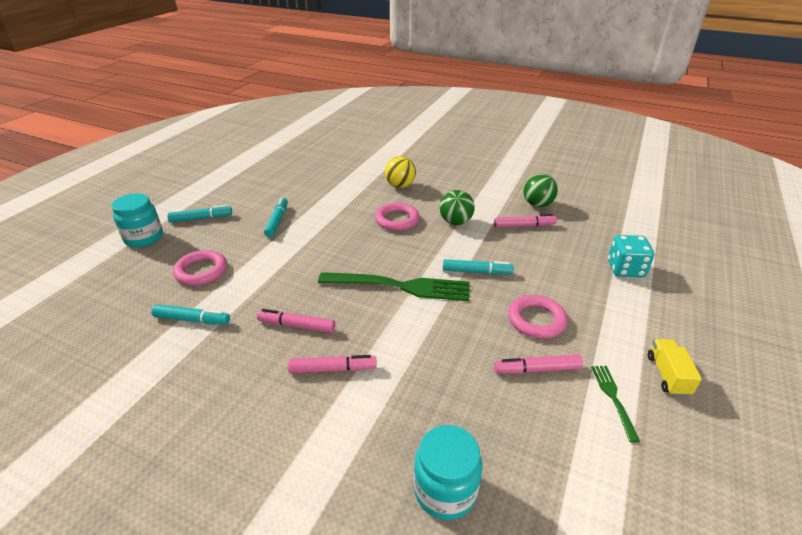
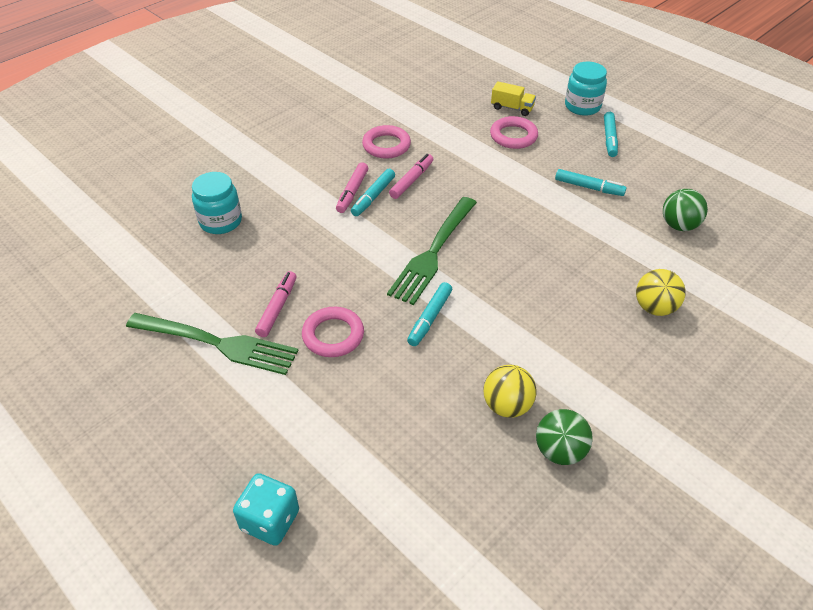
camera: 110 degrees right, 10 degrees up
(192, 319) = (448, 130): turquoise marker -> turquoise marker (373, 197)
(397, 220) = (562, 281): pink ring -> pink ring (386, 145)
(455, 222) = (540, 335): green ball -> green ball (679, 225)
(524, 226) = (507, 406): pink marker -> yellow ball
(613, 398) = (218, 344): green fork -> green fork, size x2.11
(625, 269) = (368, 469): turquoise dice -> turquoise dice (270, 520)
(667, 375) = (210, 399): yellow truck -> yellow truck (512, 108)

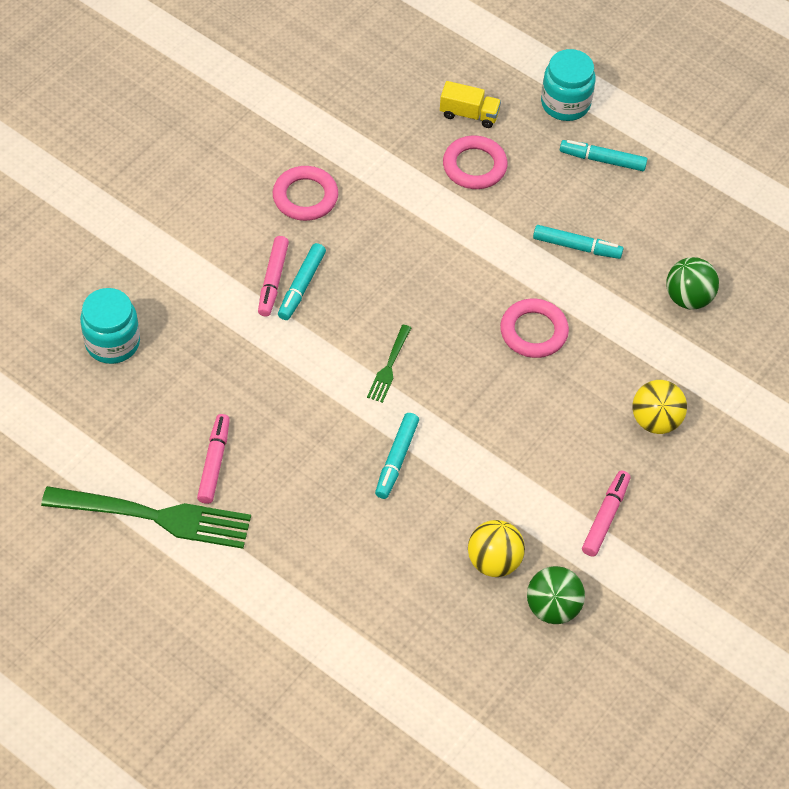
camera: 10 degrees left, 10 degrees up
(270, 520) = (263, 712): turquoise dice -> none
(333, 335) = (287, 493): pink ring -> pink ring (533, 331)
(411, 180) = (347, 255): pink marker -> pink marker (605, 517)
(433, 253) = (389, 367): green fork -> green fork, size x0.47
(609, 138) = (602, 160): turquoise marker -> turquoise marker turned 105 degrees clockwise

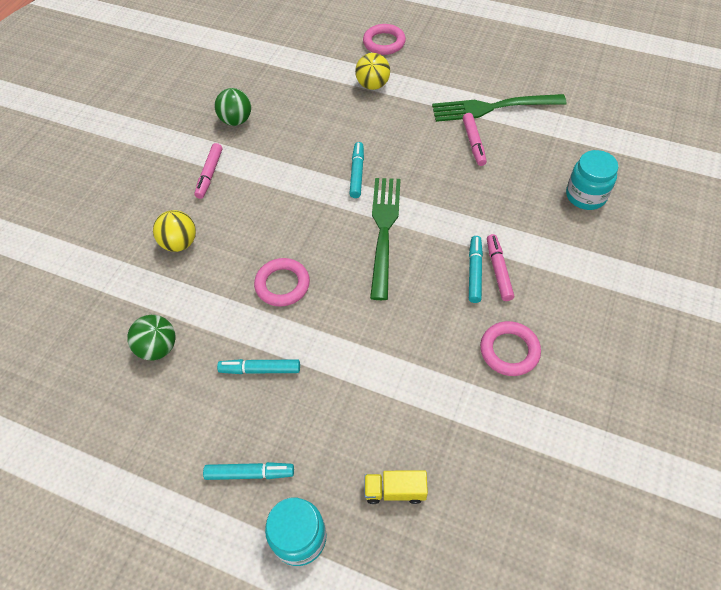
camera: 170 degrees right, 0 degrees up
(389, 367) = (384, 230): green fork -> green fork, size x2.11
(474, 166) = (372, 428): pink ring -> pink ring (384, 43)
(494, 561) = (277, 134): yellow ball -> yellow ball (373, 85)

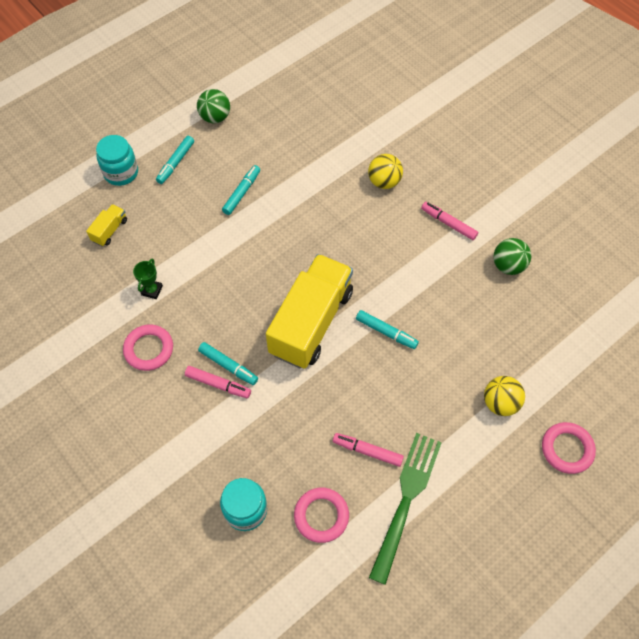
camera: 115 degrees right, 5 degrees up
(158, 348) = (297, 143): green ball -> green ball (215, 117)
(282, 284) = (303, 231): pink ring -> pink ring (321, 516)
(384, 230) = (311, 322): green fork -> yellow truck
(442, 389) = (152, 290): none -> green trophy

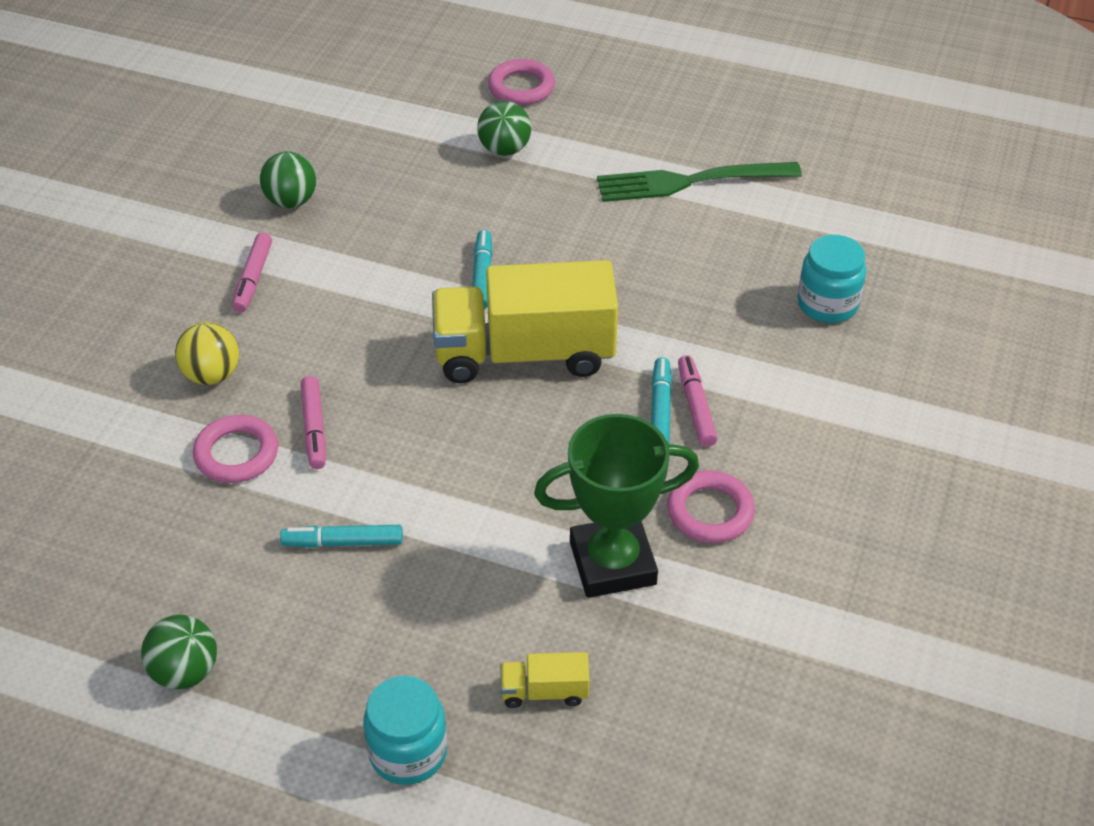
camera: 120 degrees left, 15 degrees down
(152, 290) = (612, 563): green trophy -> green trophy, size x2.32
(176, 163) = (333, 675): turquoise marker -> none
(321, 516) = (772, 239): pink ring -> pink ring (236, 454)
(367, 451) = (660, 232): pink marker -> pink marker (314, 428)
(500, 403) = (504, 149): yellow ball -> green ball

